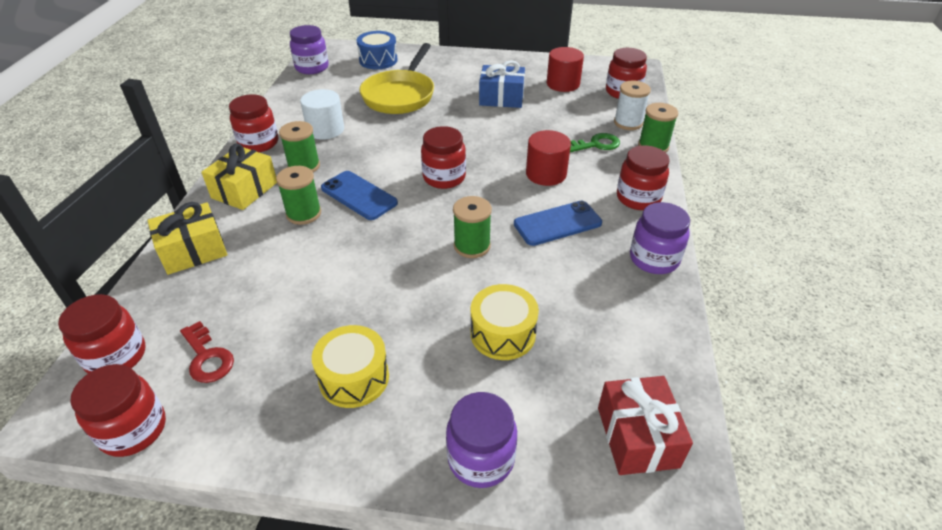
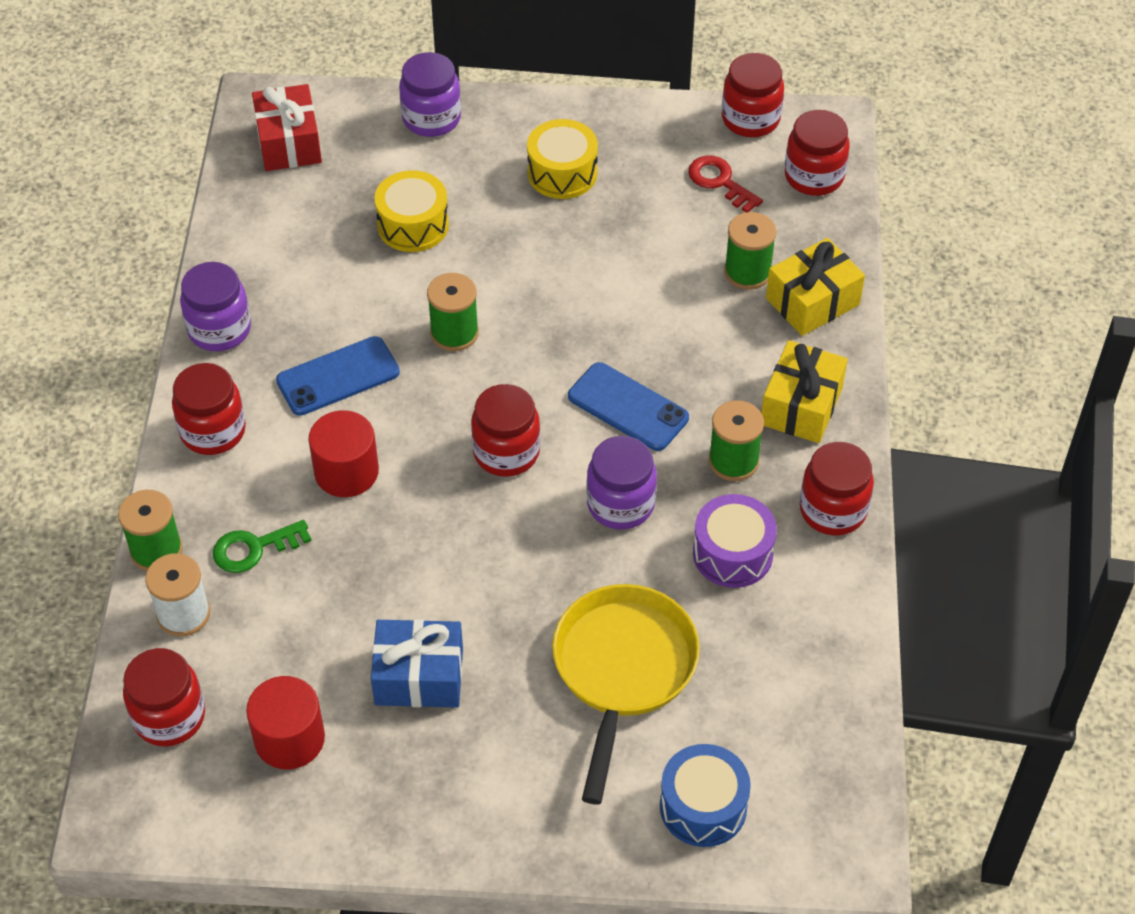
camera: 175 degrees right, 10 degrees up
(304, 214) = (695, 369): green spool -> green spool (747, 272)
(312, 68) = (841, 762): purple jar -> purple jar (620, 504)
(325, 130) = (732, 553): white cylinder -> purple drum

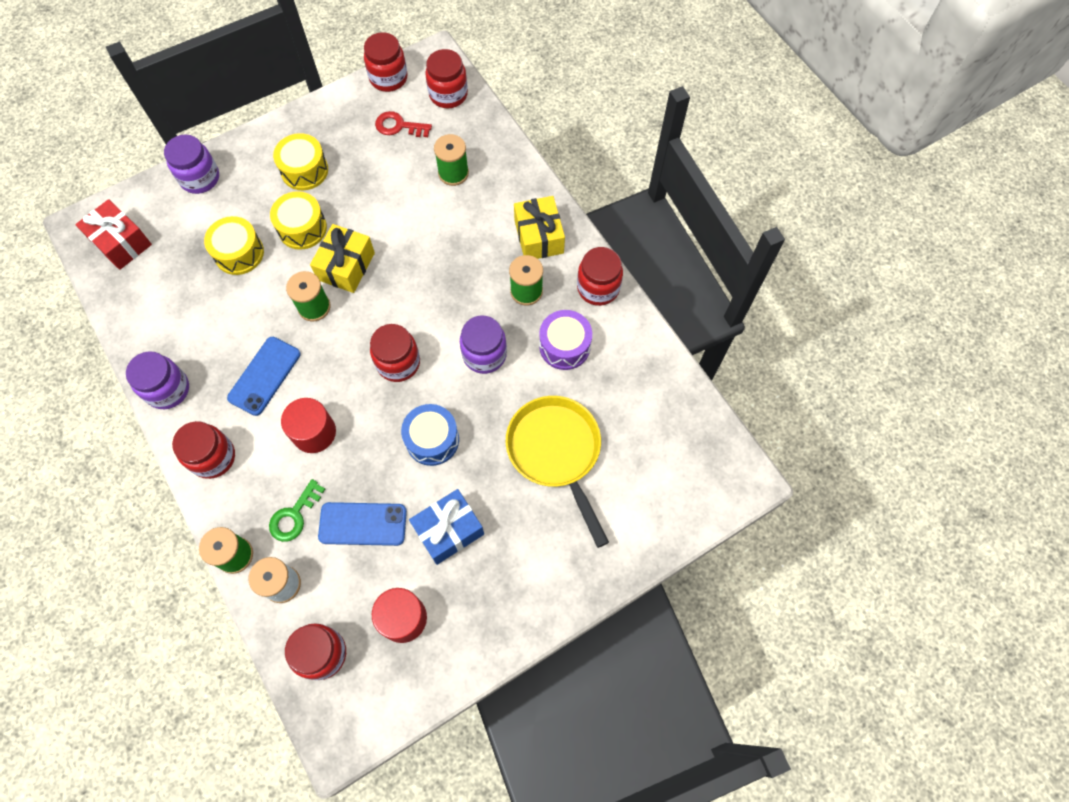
camera: 35 degrees left, 15 degrees up
(509, 237) = (302, 228): none -> yellow drum
(628, 407) = (446, 294): blue phone -> blue phone (363, 524)
(703, 806) = (653, 503): blue drum -> blue drum (432, 440)
(812, 301) = (501, 171): yellow gift -> yellow gift (346, 266)

